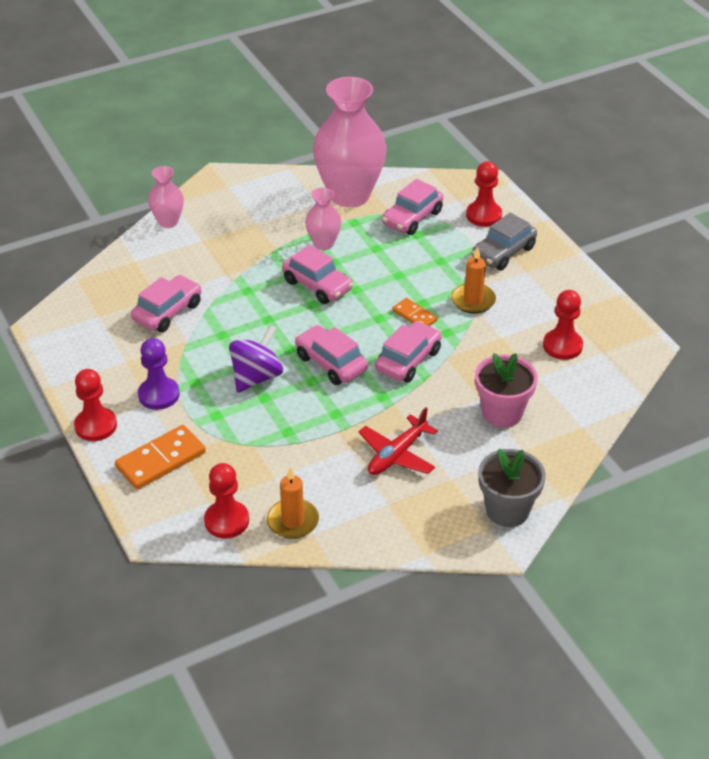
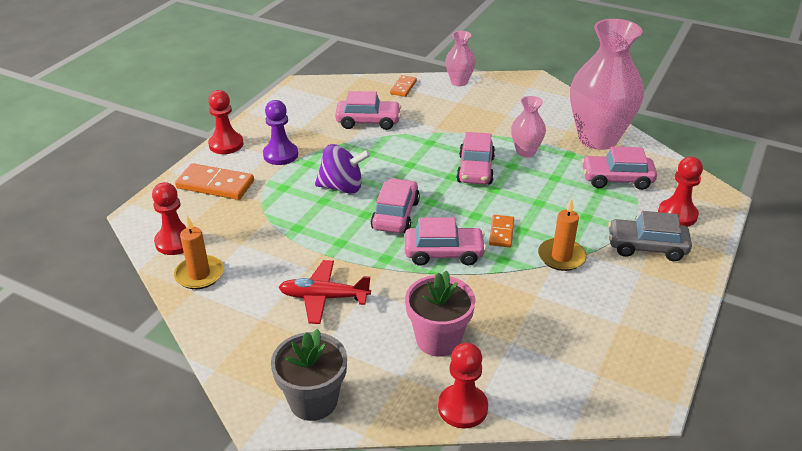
camera: 55 degrees right, 5 degrees down
(134, 261) = (403, 87): none -> orange domino
(562, 346) = (572, 340): red pawn -> red pawn (462, 408)

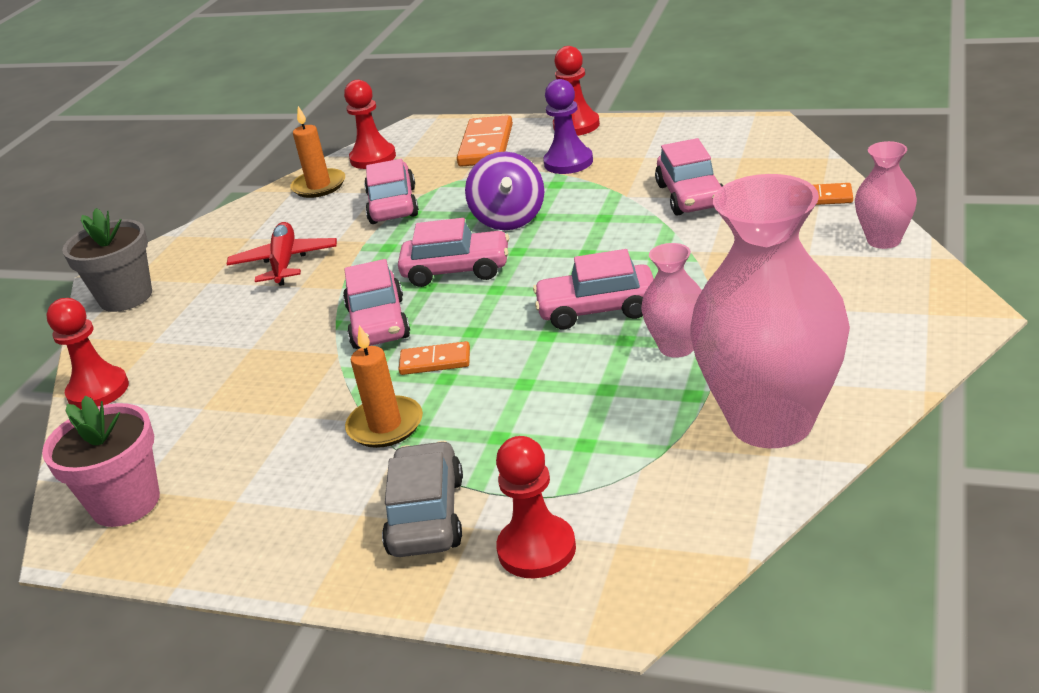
camera: 85 degrees right, 5 degrees down
(438, 339) = (210, 352): pink flower pot -> pink flower pot (125, 503)
(616, 179) = (631, 461): pink car -> pink car (392, 205)

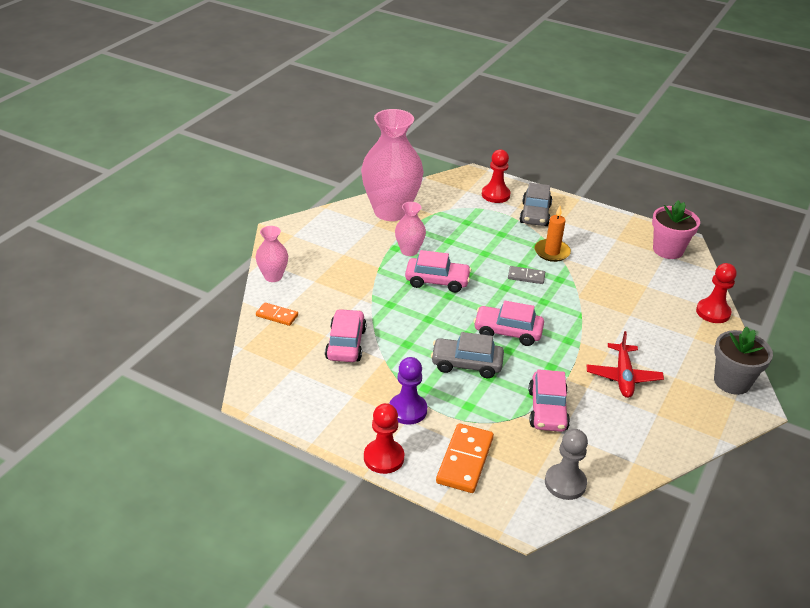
camera: 175 degrees left, 5 degrees up
(319, 186) = (610, 459): orange candle -> none
(373, 158) = (565, 483): red pawn -> grey pawn
(378, 323) = (556, 308): pink car -> none
(435, 361) = (526, 276): orange domino -> grey domino
(509, 219) = (466, 364): purple spinning top -> grey car

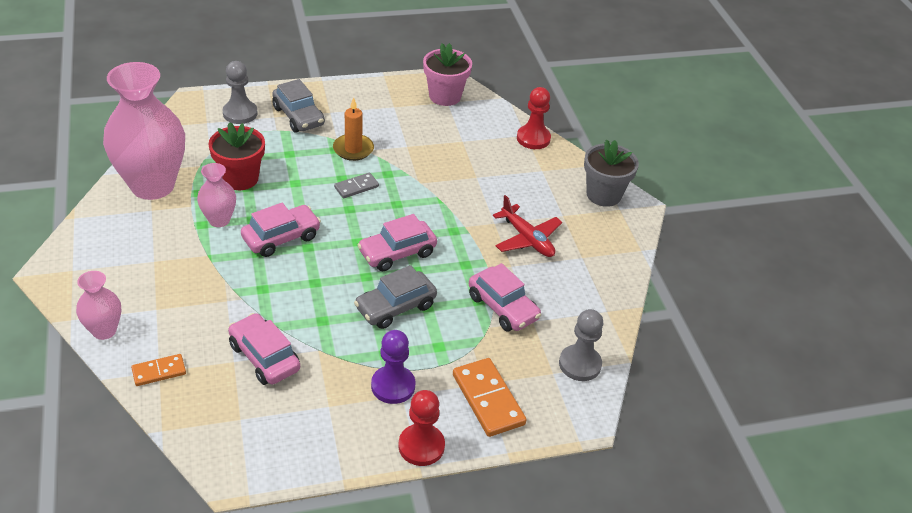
camera: 45 degrees left, 5 degrees up
(450, 233) = (240, 178): none -> red flower pot
(495, 195) = (240, 113): red pawn -> grey pawn

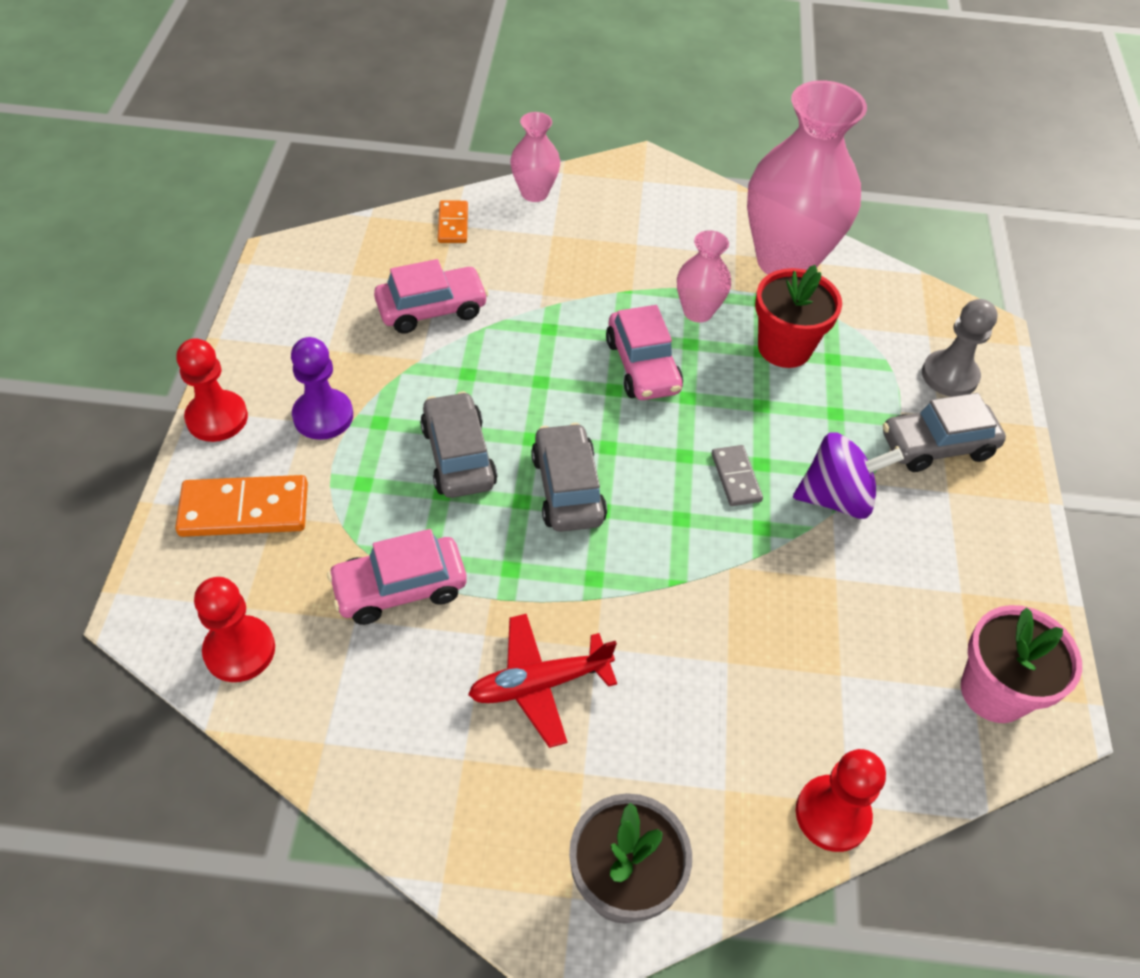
camera: 110 degrees right, 10 degrees up
(353, 149) = (836, 498): orange candle -> purple spinning top
(397, 253) = (567, 488): pink car -> grey car
(580, 364) = (239, 650): grey pawn -> red pawn

